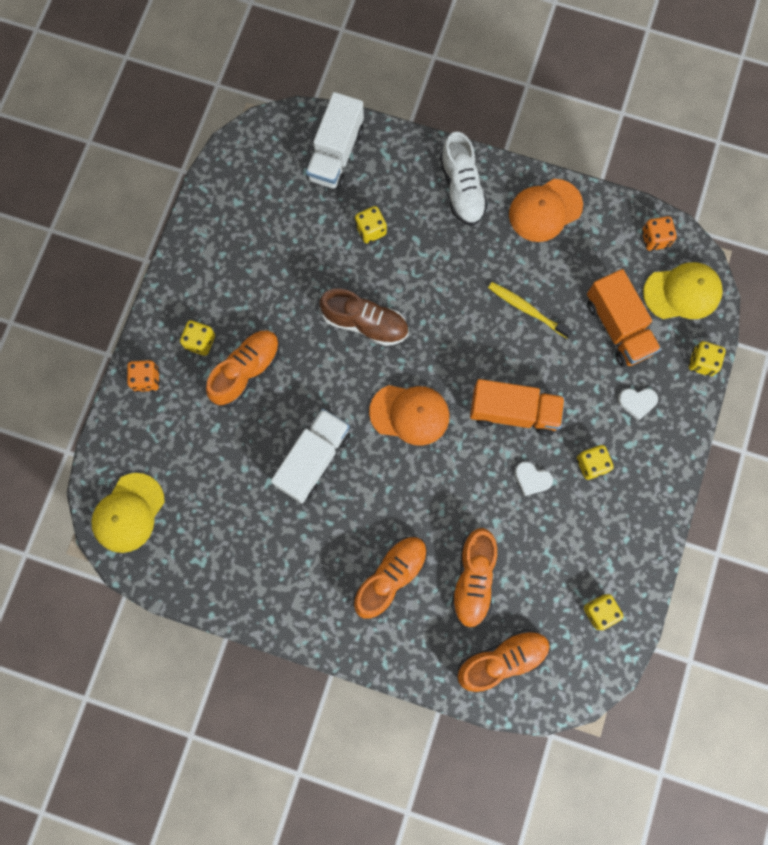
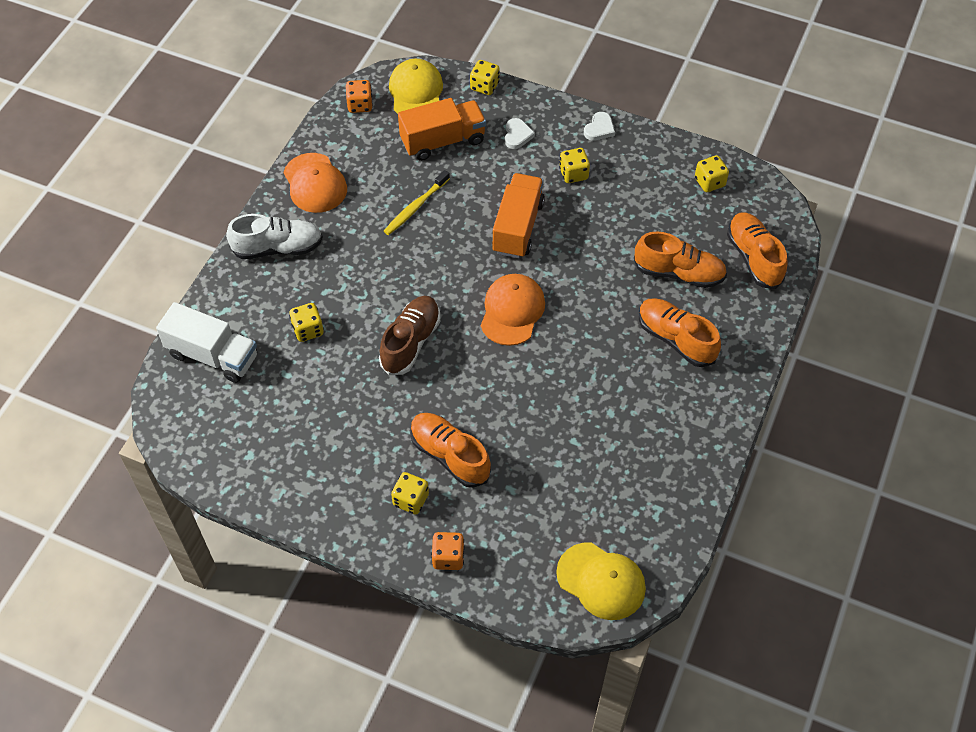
camera: 85 degrees left, 20 degrees down
(313, 459) = (553, 398): white truck -> none
(532, 479) = (584, 219): white heart -> white heart (599, 129)

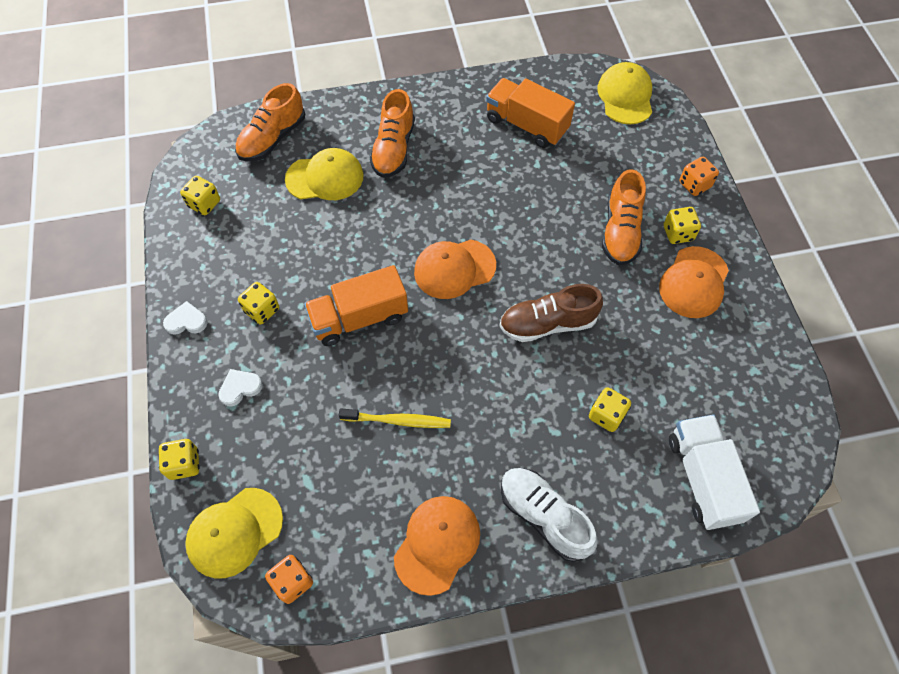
camera: 125 degrees left, 5 degrees up
(356, 474) = (694, 282): none -> orange cap
(443, 141) = (292, 454): orange truck -> orange truck (526, 125)
(679, 273) = (325, 177): orange shoe -> yellow cap

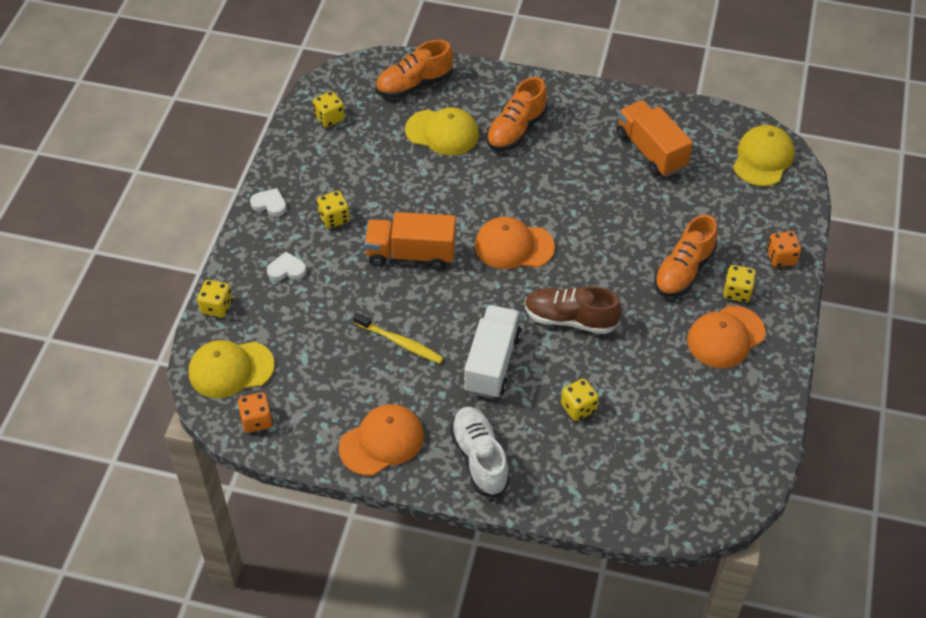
camera: 25 degrees right, 10 degrees down
(702, 478) = (632, 487): white truck -> white truck (492, 363)

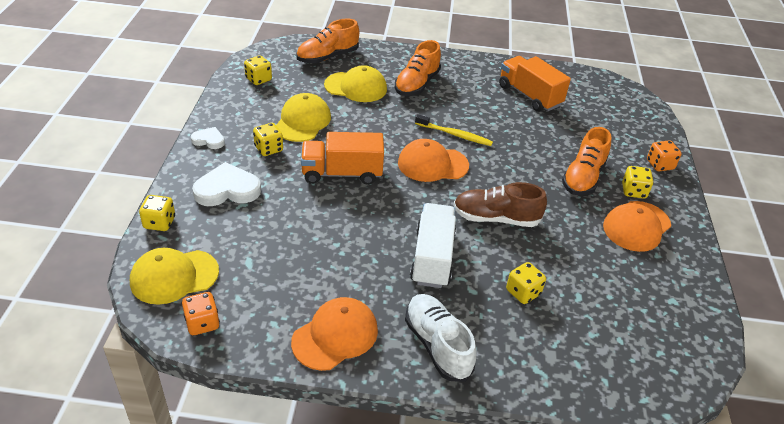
camera: 10 degrees left, 10 degrees down
(286, 269) = (227, 189): white heart -> white heart, size x1.79
(400, 342) = (341, 244): yellow toothbrush -> yellow toothbrush (454, 134)
(763, 158) = (619, 98): yellow cap -> yellow cap (302, 121)

